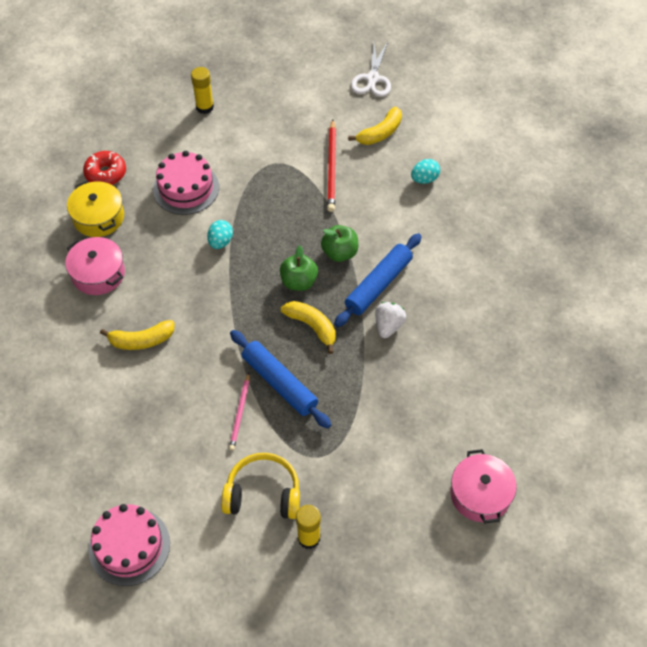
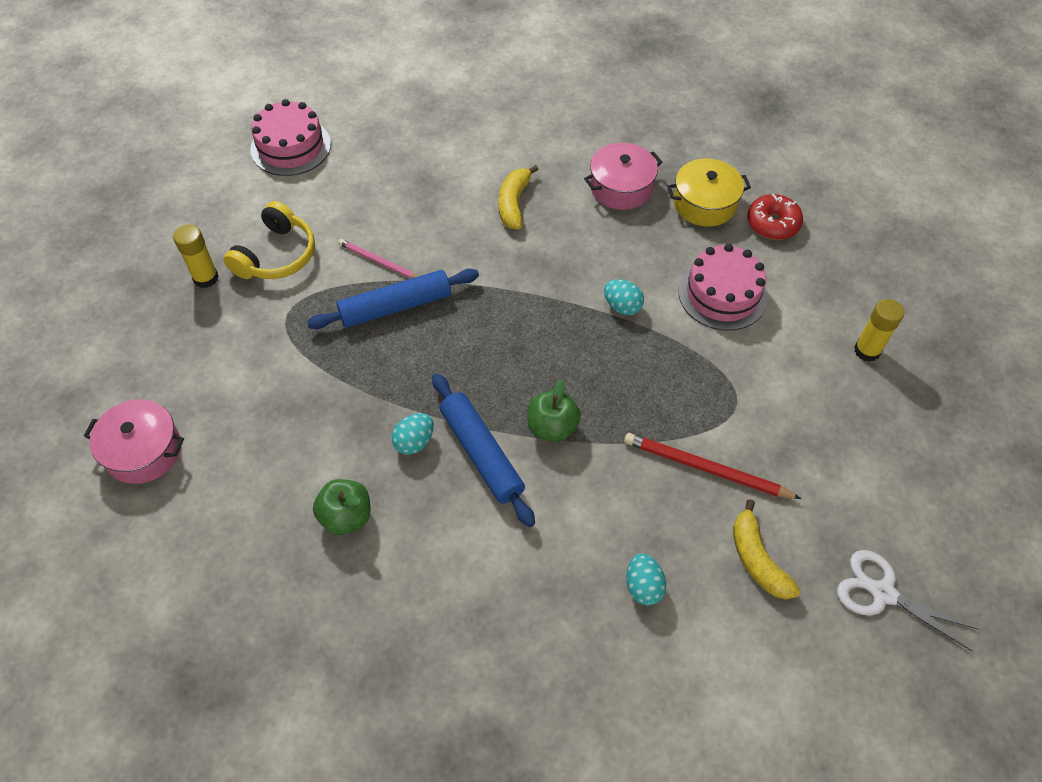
camera: 110 degrees right, 0 degrees up
(299, 282) = (526, 368): green apple -> green apple (346, 516)
(312, 326) = (454, 361): yellow banana -> none
(388, 326) = (414, 442): white strawberry -> turquoise egg

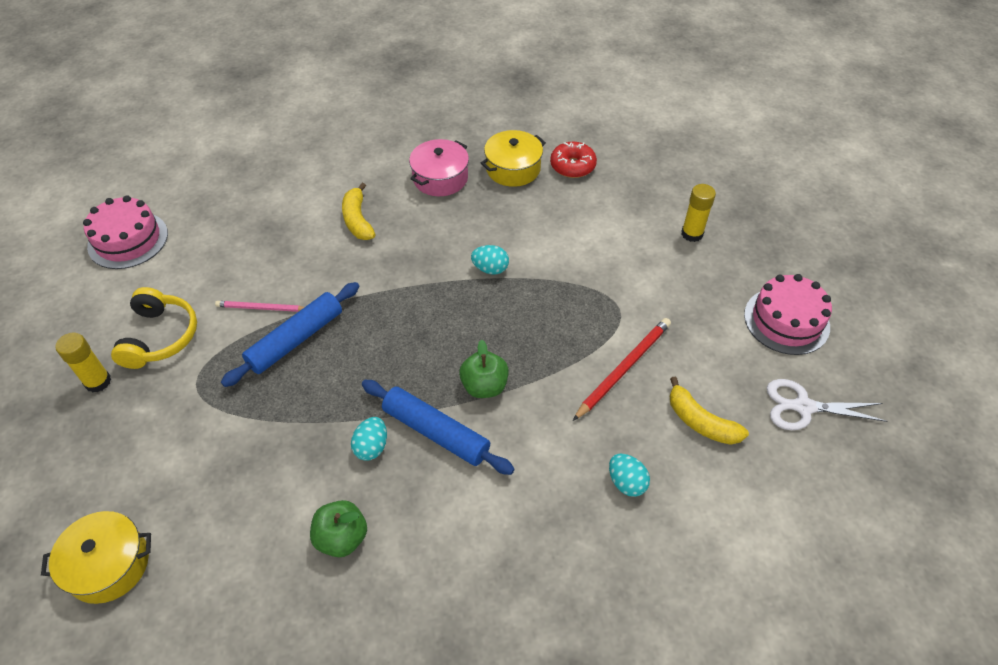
camera: 25 degrees left, 5 degrees down
(143, 451) = (109, 565): pink pot -> yellow pot
(706, 468) = (624, 368): red pencil -> red pencil turned 135 degrees clockwise
(722, 294) = (563, 231): pink cake -> pink cake (786, 320)

